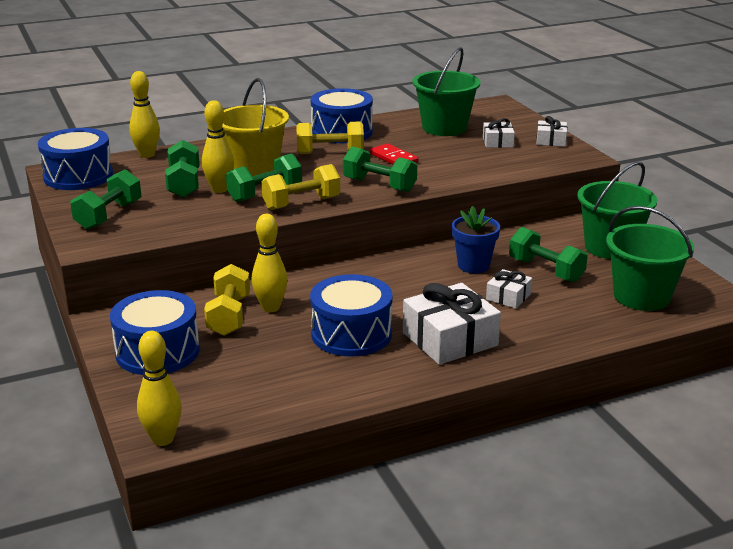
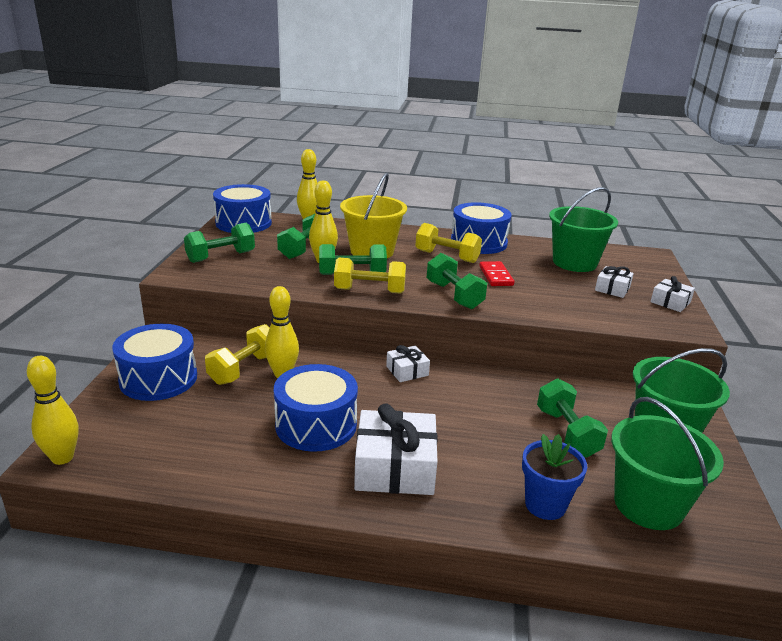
camera: 30 degrees right, 0 degrees up
(473, 265) = (498, 401): blue flower pot -> blue flower pot (545, 505)
(508, 297) = (499, 446): white gift -> white gift (407, 371)

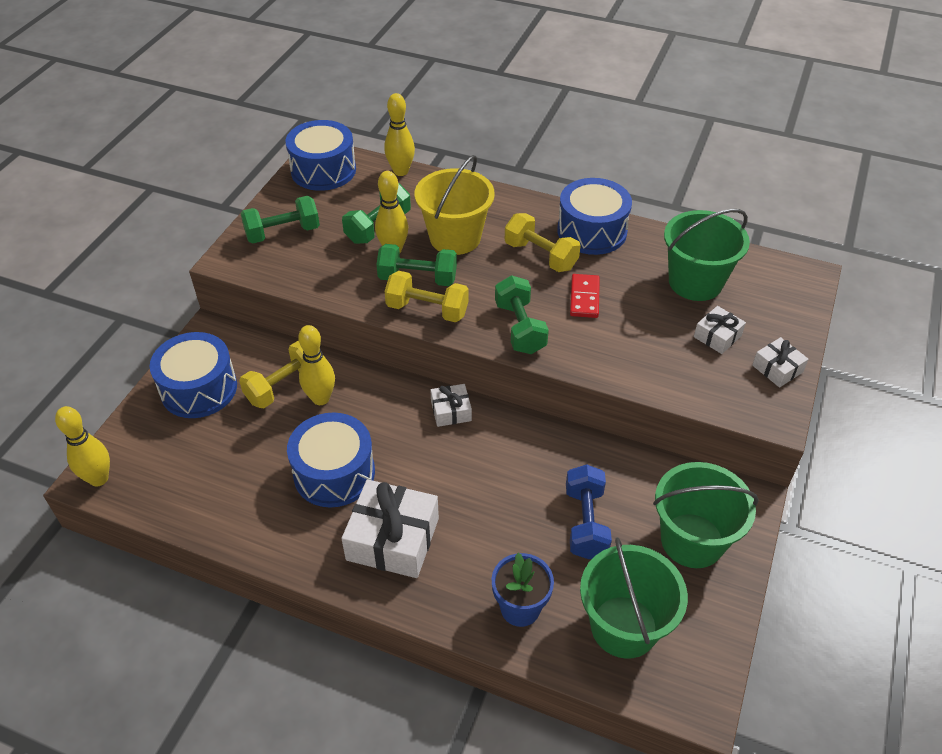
camera: 15 degrees right, 20 degrees up
(567, 433) = (585, 523): green dumbbell -> blue dumbbell

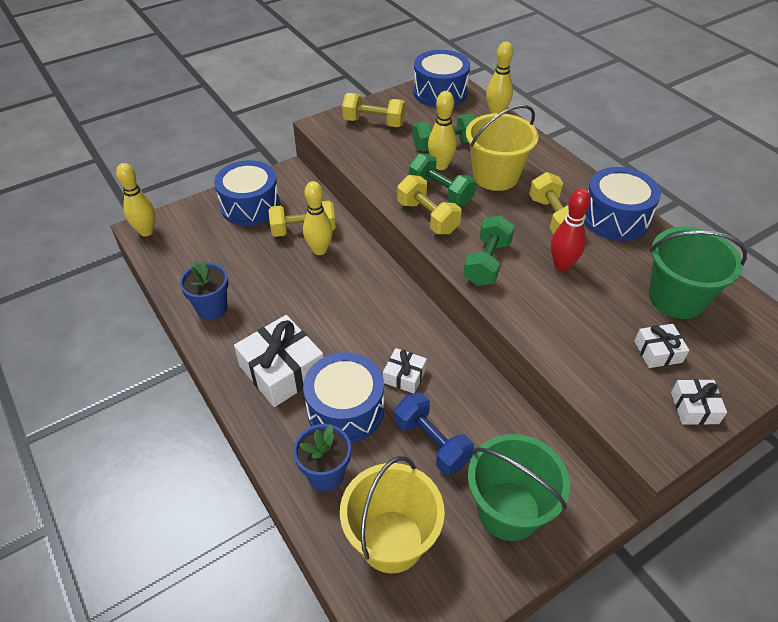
camera: 35 degrees right, 0 degrees up
(261, 520) = (212, 309): none -> blue flower pot
(283, 233) = (374, 122): green dumbbell -> yellow dumbbell
(334, 473) = (284, 304): blue drum -> blue drum (345, 409)
(451, 411) = (401, 304): white gift -> white gift (404, 376)
(584, 298) = (562, 265): red domino -> red bowling pin
(585, 523) = (431, 443): blue dumbbell -> blue dumbbell turned 75 degrees counterclockwise
(624, 626) = (391, 541): green bucket -> yellow bucket

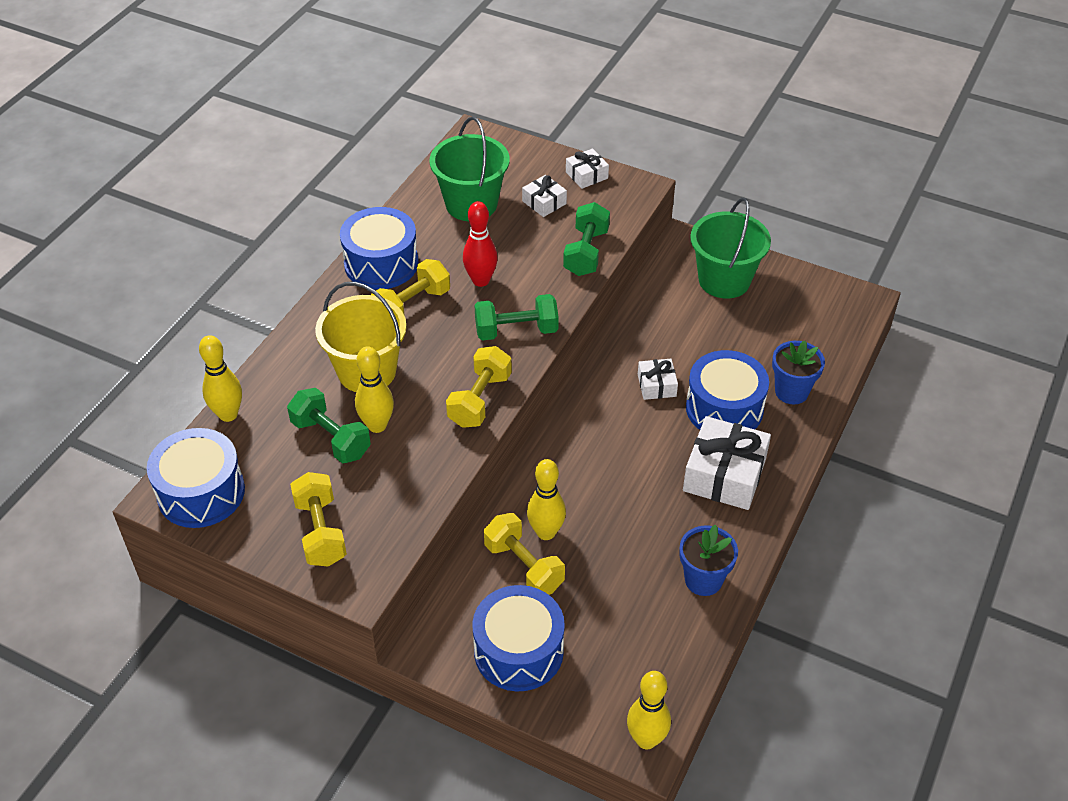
camera: 120 degrees left, 0 degrees up
(391, 541) = (804, 331): yellow bucket -> none
(431, 443) = (707, 341): blue dumbbell -> none
(440, 192) = (429, 406): green dumbbell -> green dumbbell (586, 252)

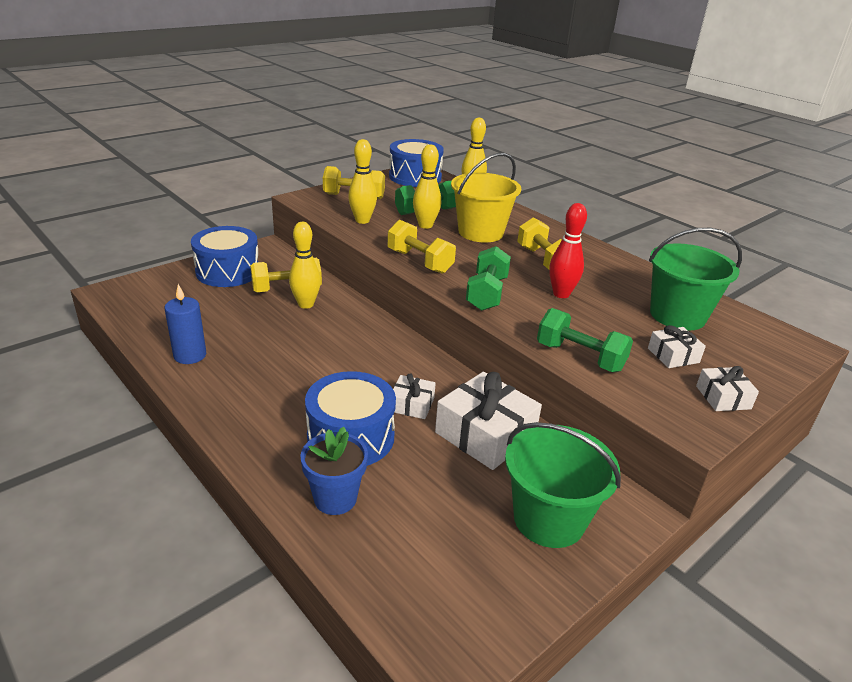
camera: 110 degrees right, 15 degrees down
(381, 263) = (602, 260): blue drum -> none
(646, 739) = (112, 293): yellow bowling pin -> yellow bowling pin (362, 220)
(703, 580) = (190, 355): blue flower pot -> blue candle
(724, 474) = (274, 405): white gift -> white gift (485, 434)

